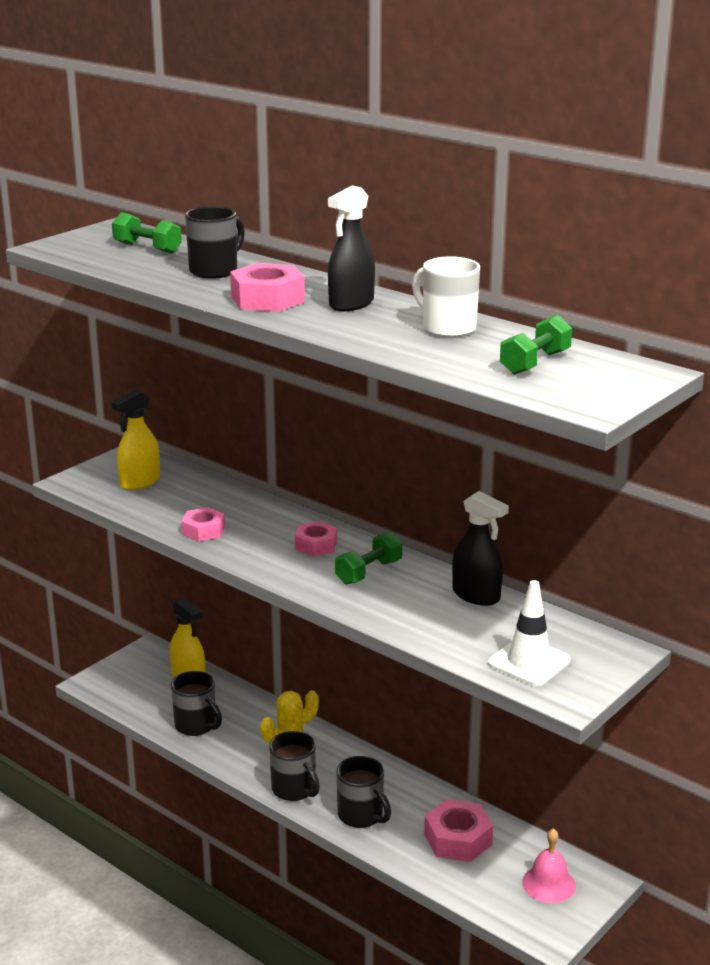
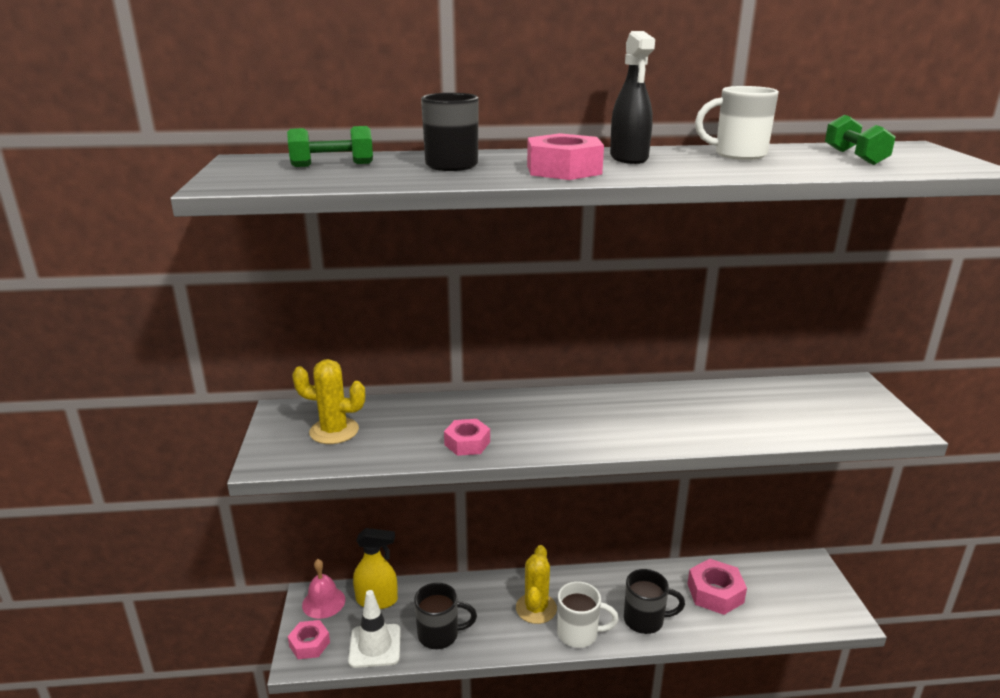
camera: 45 degrees left, 0 degrees up
(139, 482) = (334, 431): yellow spray bottle -> yellow cactus
(294, 790) = (579, 634): black mug -> white mug
(316, 545) = (567, 411): pink nut -> pink nut (309, 644)
(368, 572) = (638, 412): green dumbbell -> none
(476, 595) = (724, 392): black spray bottle -> none
(529, 662) = (839, 418): white traffic cone -> white traffic cone (375, 646)
(549, 884) = (796, 585): pink bell -> pink bell (323, 602)

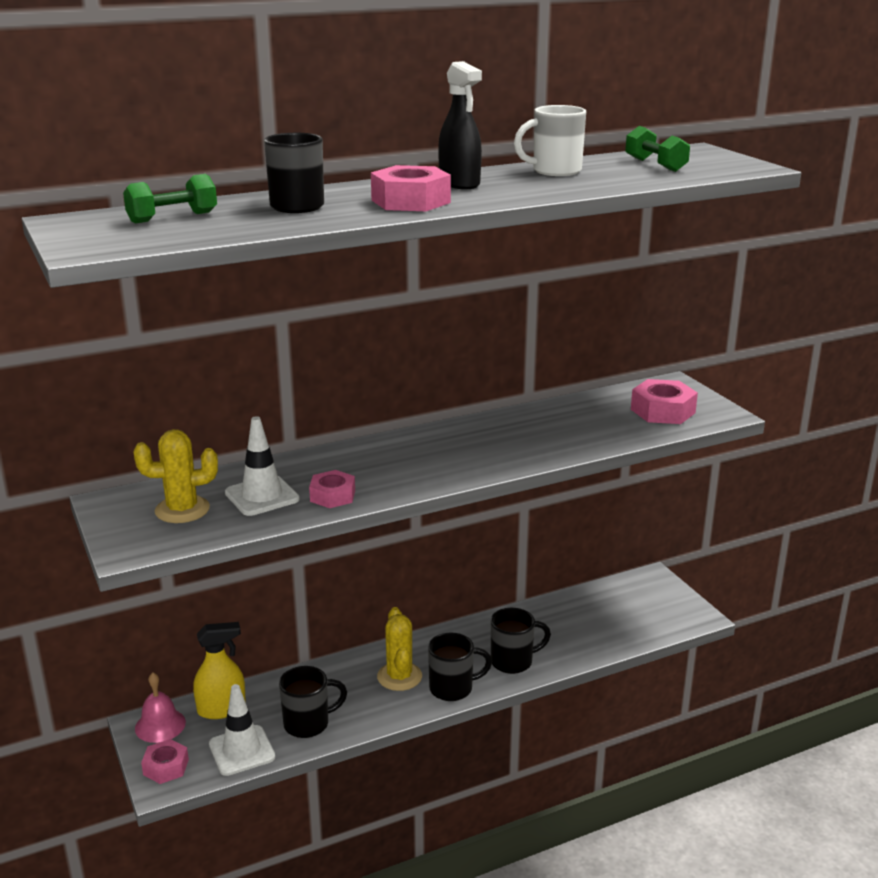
camera: 20 degrees left, 0 degrees up
(406, 431) = (262, 496): none -> white traffic cone
(579, 634) = (453, 688): white mug -> black mug
(715, 593) = (571, 623): pink nut -> pink nut (663, 411)

